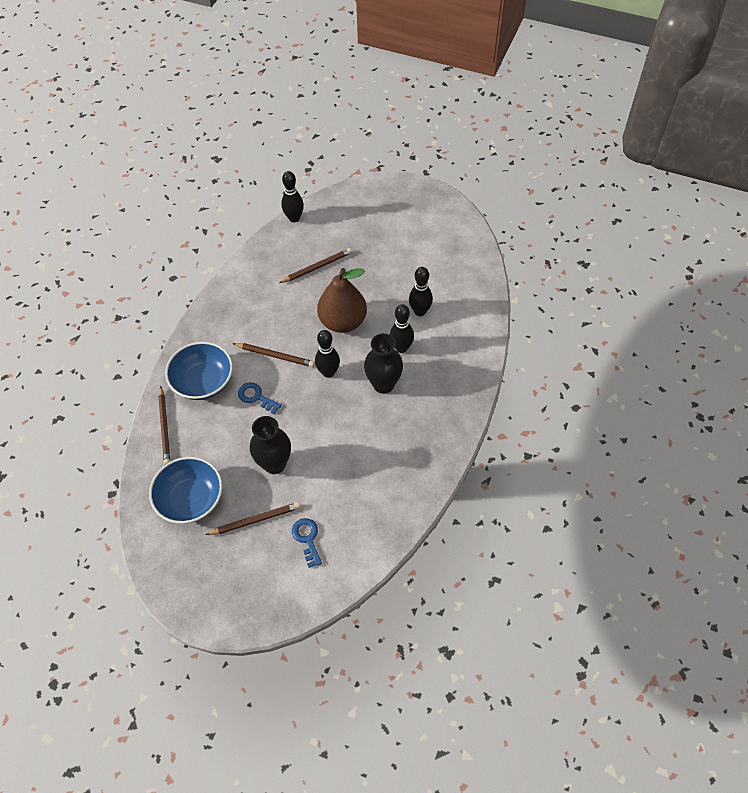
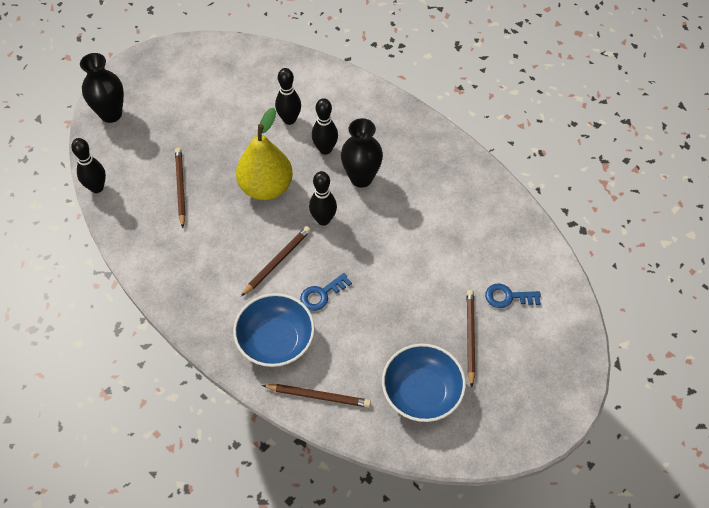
camera: 70 degrees left, 0 degrees up
(274, 464) = (412, 301): black vase -> black vase (111, 114)
(343, 321) = (266, 187): brown pear -> yellow pear

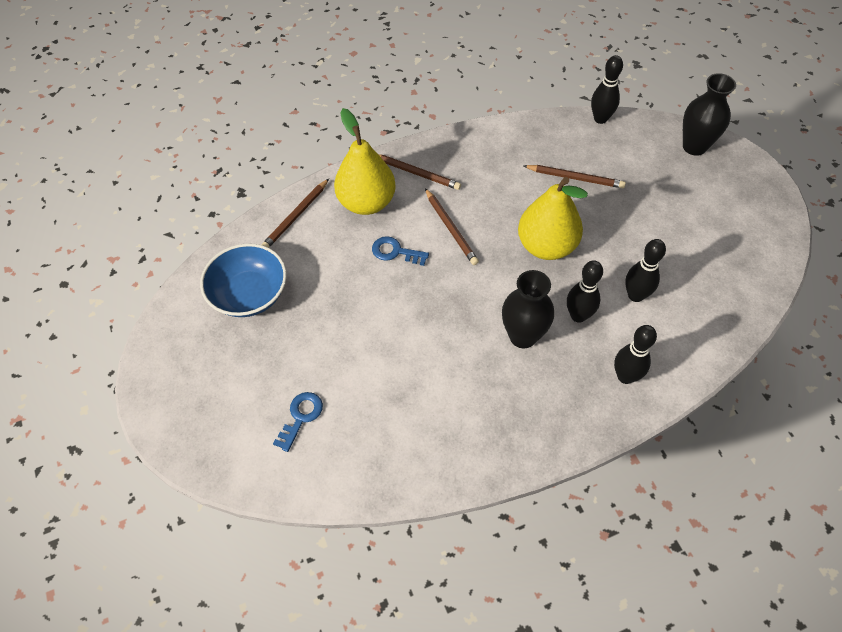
camera: 115 degrees right, 0 degrees up
(276, 341) = (367, 202): blue bowl -> yellow pear
(322, 294) = (395, 252): blue key -> blue key turned 60 degrees counterclockwise
(323, 219) = (482, 282): black bowling pin -> black bowling pin (625, 376)
(470, 337) = (278, 359): brown pencil -> brown pencil (416, 173)

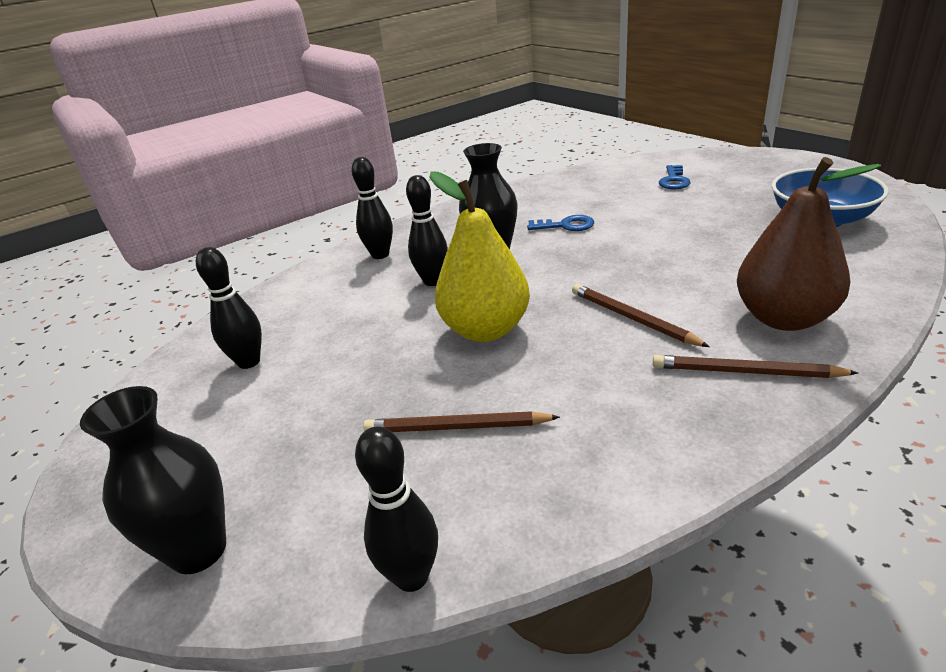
camera: 170 degrees right, 25 degrees down
(296, 216) = (866, 283): brown pencil -> none
(367, 202) = (783, 318): yellow pear -> brown pear
(395, 252) = (688, 282): blue key -> blue key (565, 225)
(635, 295) = (362, 310): black bowling pin -> black bowling pin (249, 362)

